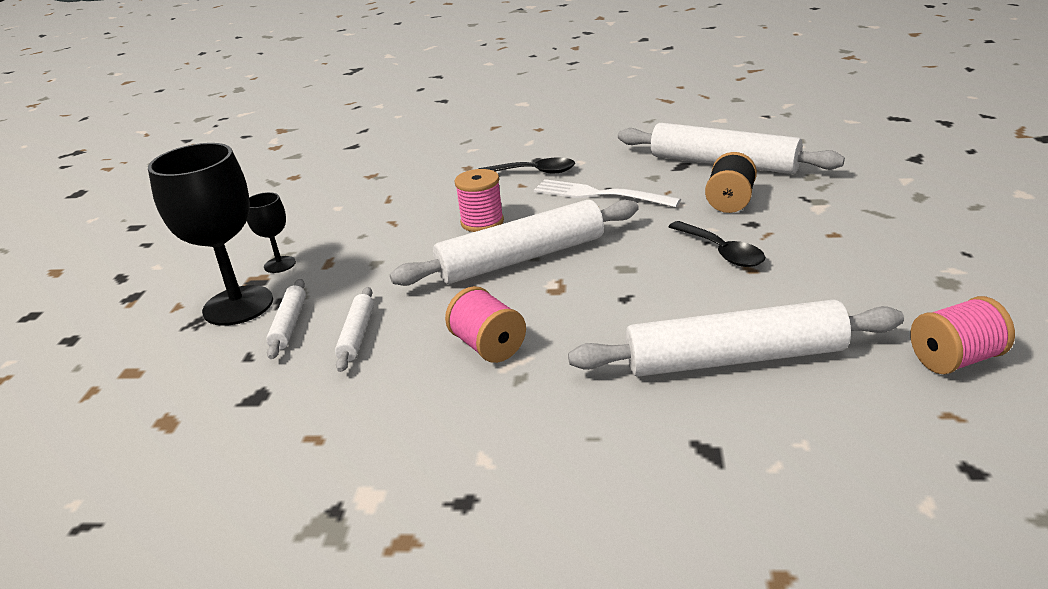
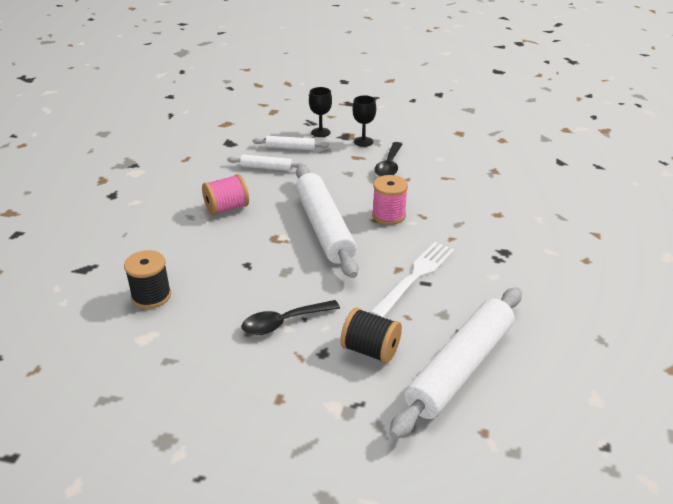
camera: 95 degrees right, 5 degrees up
(238, 305) = (320, 132): black goblet -> black goblet, size x0.49
(534, 172) = (476, 247): black spoon -> black spoon (389, 166)
(734, 358) = (151, 296): white rolling pin -> black spool
(955, 359) = (77, 397): pink spool -> none

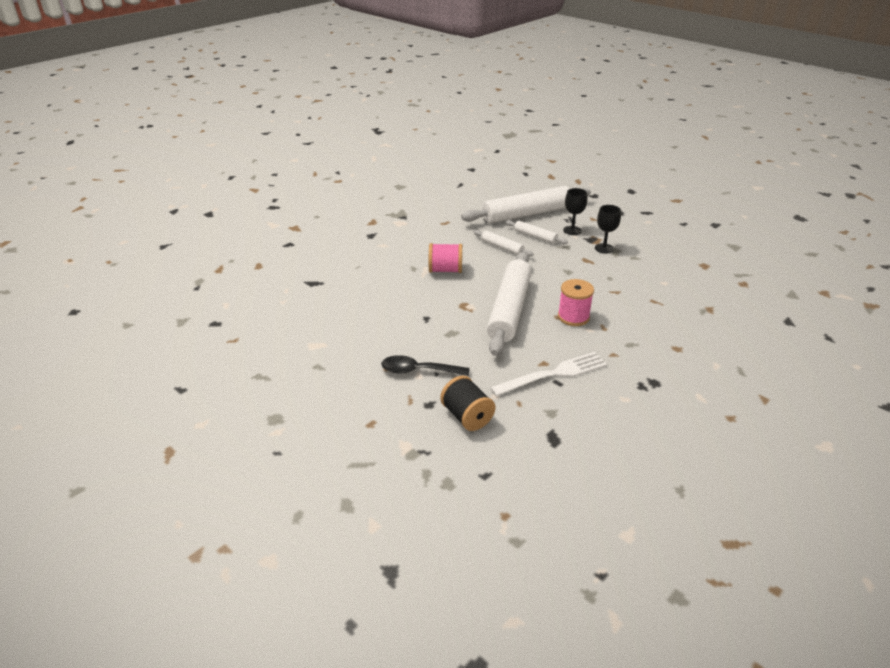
camera: 30 degrees right, 0 degrees up
(151, 296) = (341, 317): black spool -> none
(389, 166) = (610, 276): black spoon -> none
(460, 368) = (528, 459): white rolling pin -> white rolling pin (527, 214)

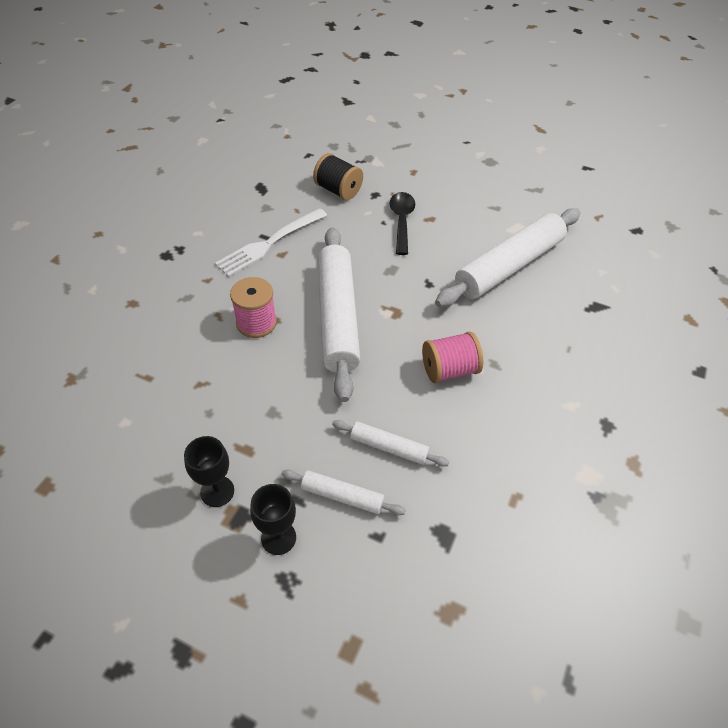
camera: 160 degrees right, 15 degrees up
(418, 371) = (401, 221): black spoon -> black spoon turned 75 degrees counterclockwise
(527, 214) = (377, 577): white rolling pin -> white rolling pin (509, 266)

